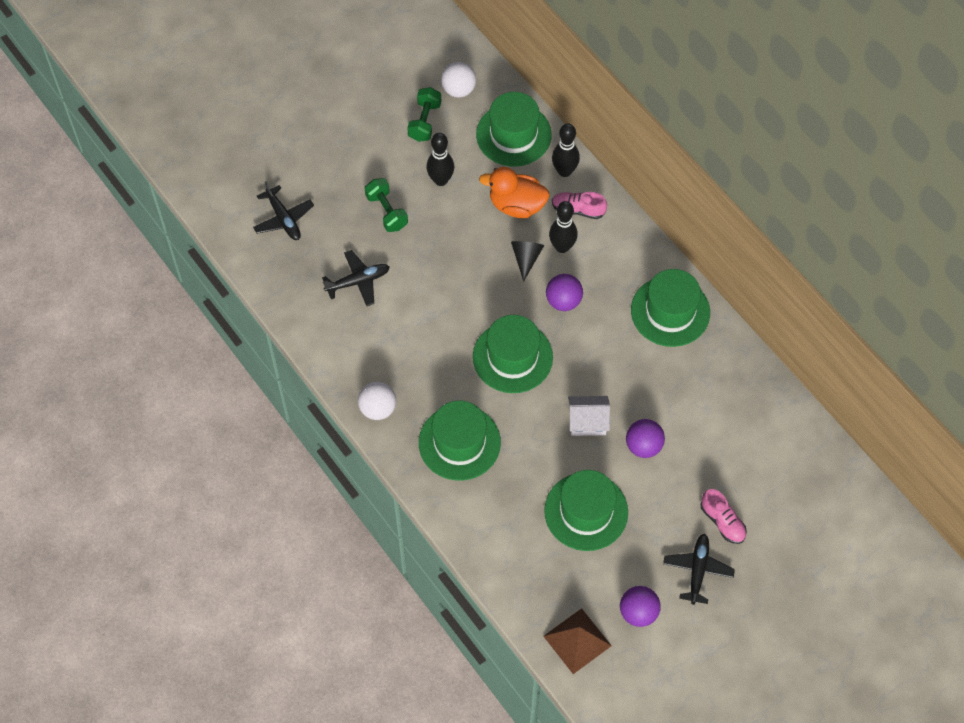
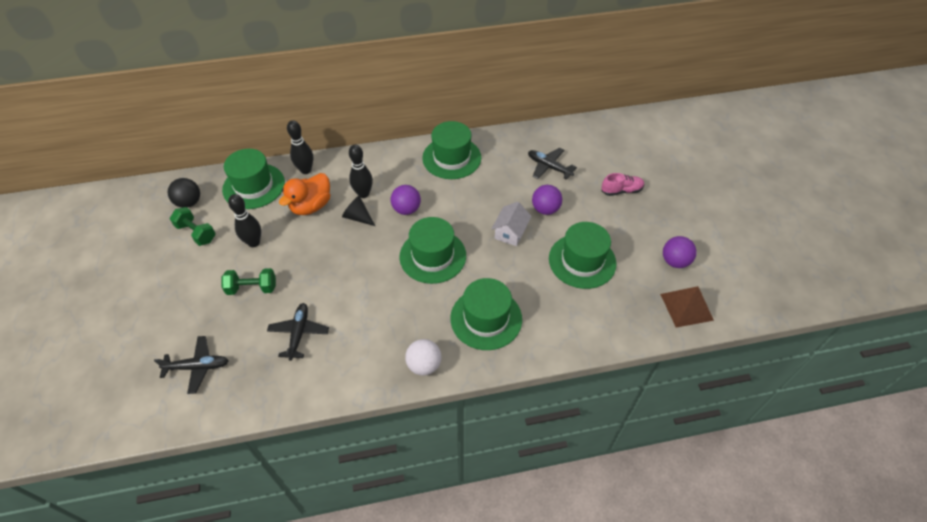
camera: 65 degrees left, 10 degrees down
(458, 89) = (189, 202): white ball -> black ball
(578, 210) = (341, 174): pink shoe -> none
(697, 570) = (653, 217): black plane -> black plane (549, 167)

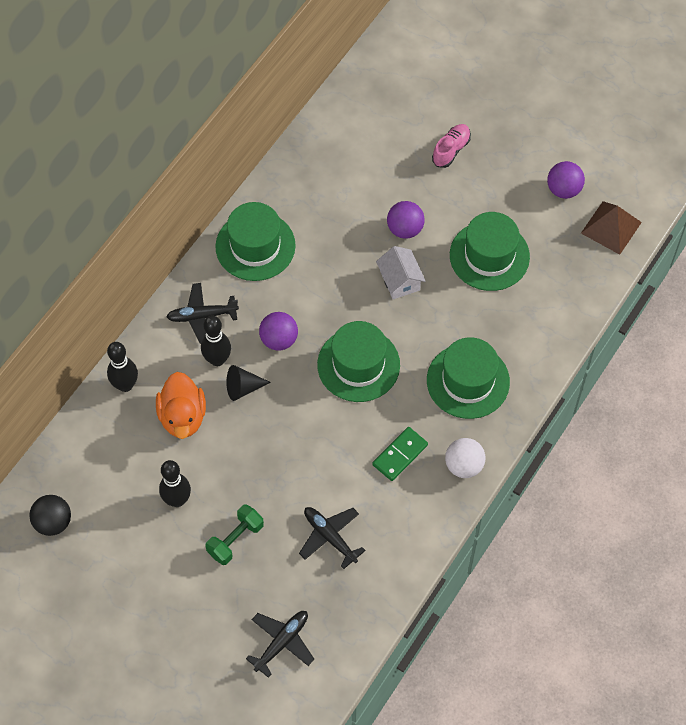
camera: 45 degrees left, 10 degrees up
(196, 233) = (107, 542): green dumbbell -> none
(254, 186) = (95, 448): green hat -> none
(394, 324) = (400, 455): none -> green domino
(549, 167) = (359, 178): black plane -> black plane (202, 316)

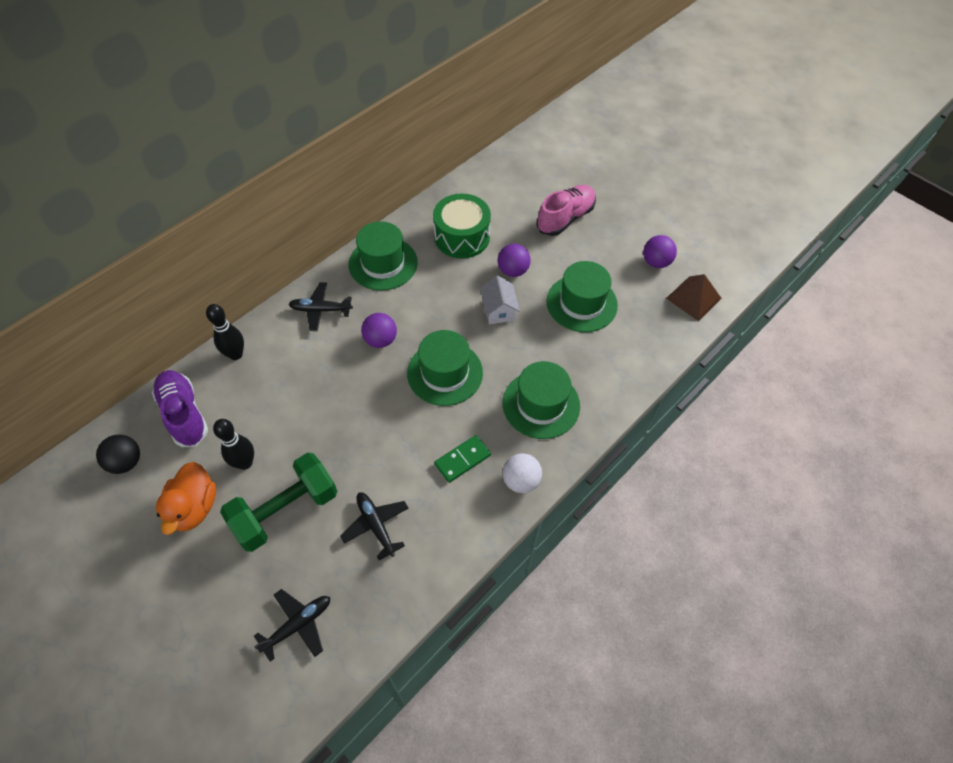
camera: 10 degrees right, 5 degrees down
(94, 461) = (184, 414): none -> purple shoe
(182, 417) = (275, 390): orange duck -> orange duck (194, 507)
(217, 359) = (322, 347): black bowling pin -> none
(235, 540) = (286, 511): green dumbbell -> green dumbbell, size x1.75
(243, 388) = (337, 374): black cone -> none
(337, 196) = (462, 237): none -> green drum
(451, 150) = (565, 218): pink shoe -> pink shoe, size x1.62

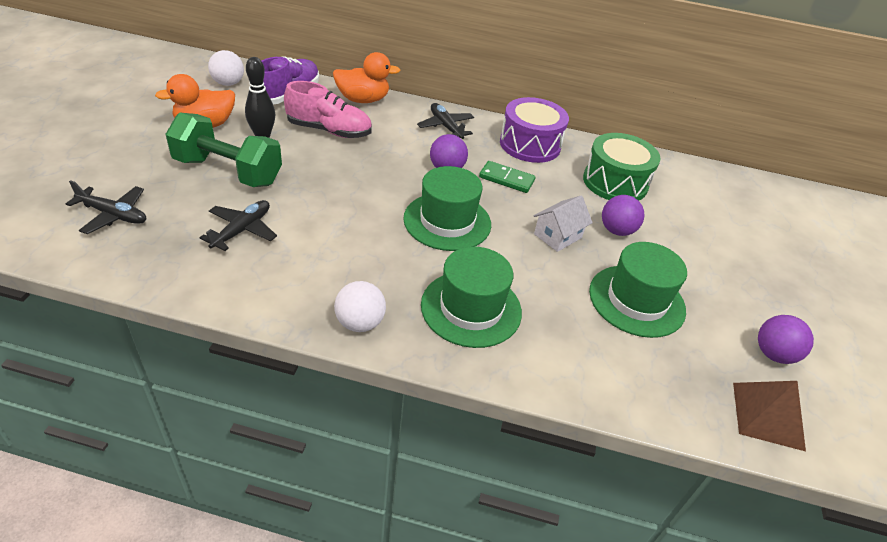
camera: 55 degrees right, 15 degrees down
(126, 462) = (228, 83): black ball -> white ball
(236, 354) = (363, 100): black bowling pin -> orange duck
(383, 263) = (530, 144): green hat -> purple drum
(462, 460) = (355, 267): green domino -> green domino (506, 179)
(565, 218) = (730, 250): pink shoe -> pink shoe (329, 131)

